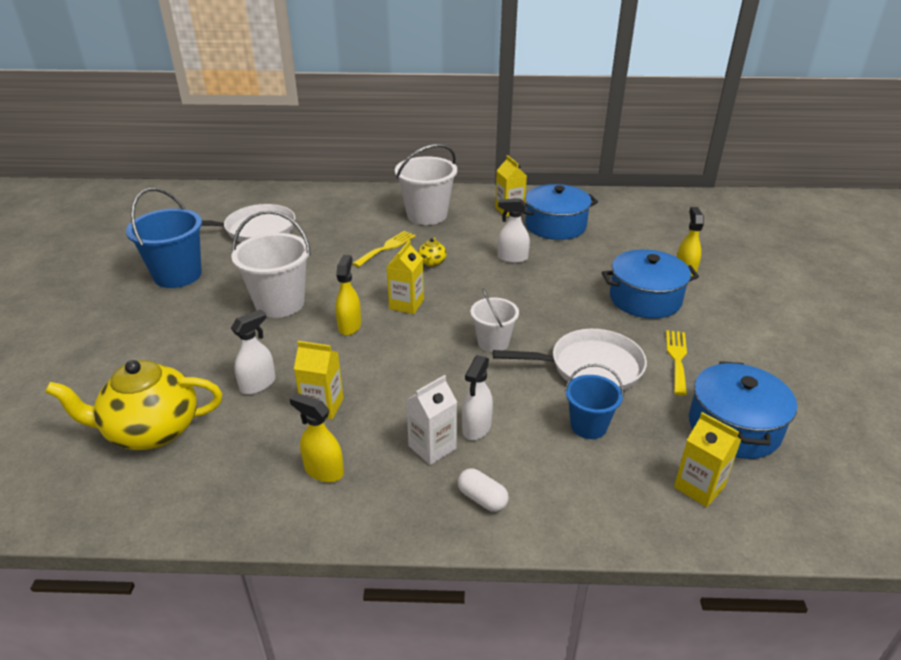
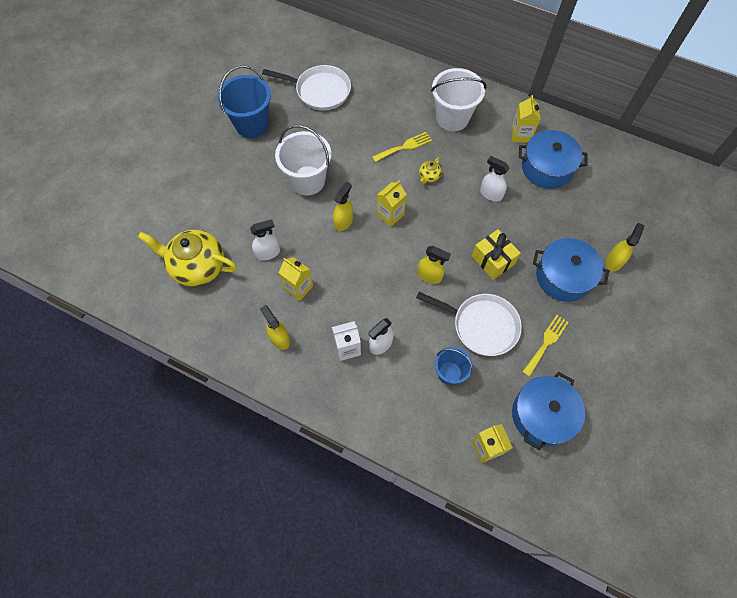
camera: 25 degrees right, 30 degrees up
(482, 498) = (357, 397): white capsule -> none
(493, 342) = (429, 276): white bucket -> yellow spray bottle
(557, 308) = (493, 260): none -> yellow gift

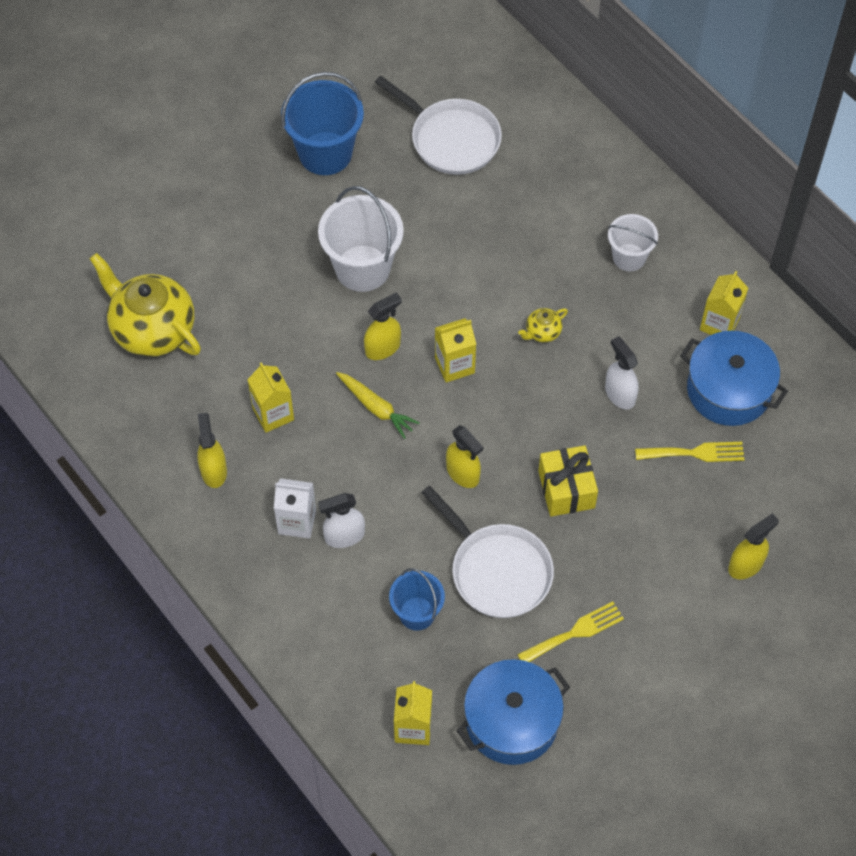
camera: 25 degrees right, 5 degrees down
(268, 253) = (255, 349): white spray bottle -> none
(358, 258) = (376, 408): none -> yellow carrot
(404, 147) = (531, 273): yellow fork -> yellow fork (695, 453)
(452, 118) = (629, 257): white bucket -> white bucket, size x0.60
(563, 277) = (655, 555): blue pot -> none

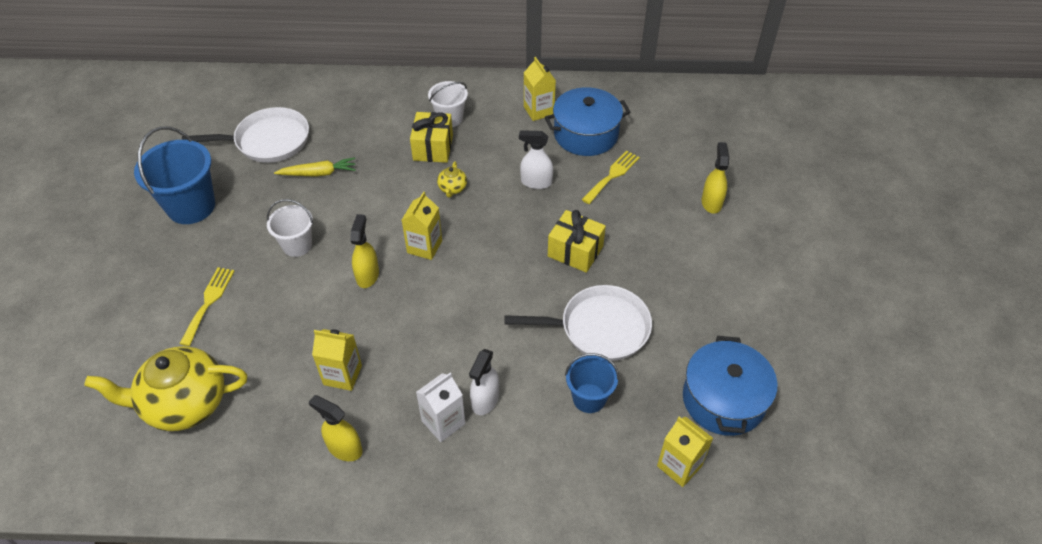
camera: 50 degrees left, 10 degrees down
(362, 268) = (297, 245): white bucket -> white bucket, size x0.60
(376, 408) = (407, 310): yellow carrot -> yellow carrot (318, 173)
(463, 473) = (508, 297): yellow spray bottle -> none
(575, 632) = (684, 317): yellow fork -> yellow fork (208, 302)
(576, 275) = (433, 148): none -> yellow gift

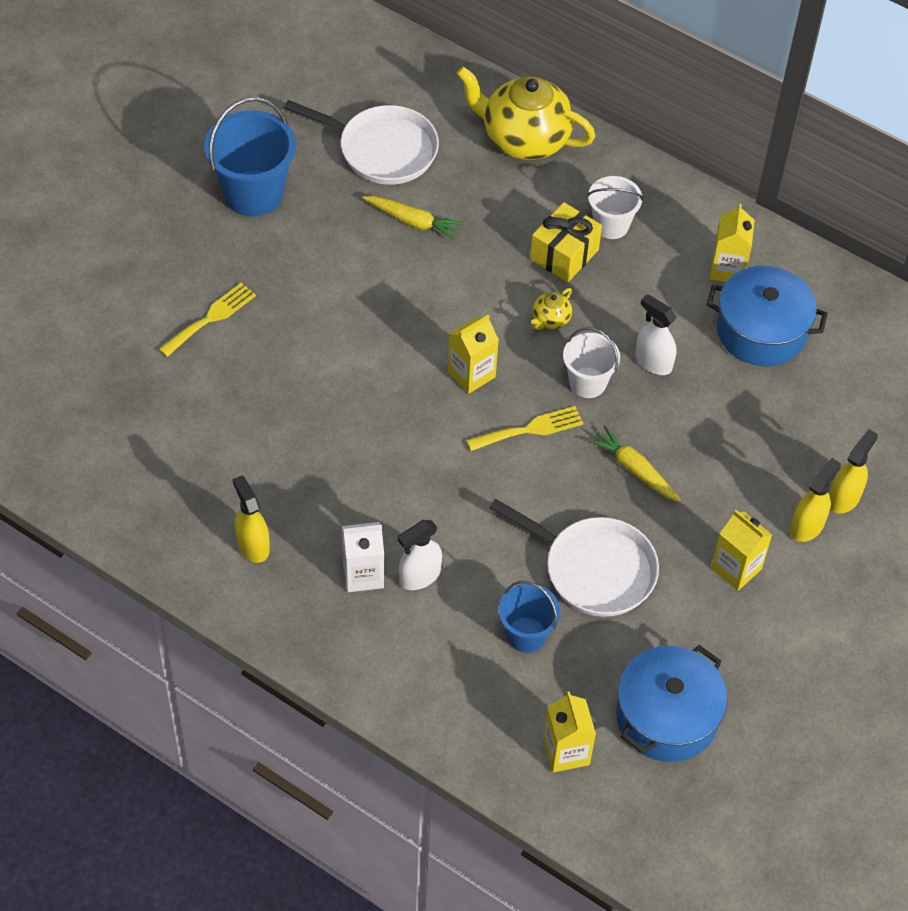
camera: 30 degrees right, 5 degrees up
(185, 404) = (131, 416): yellow teapot -> yellow teapot (524, 139)
(297, 245) = (337, 300): white bucket -> white bucket (587, 382)
(342, 375) = (296, 471): yellow carton -> yellow carton (736, 568)
(367, 275) = (389, 375): yellow spray bottle -> yellow spray bottle (807, 526)
(575, 251) = (634, 469): yellow gift -> yellow carrot
(612, 175) = (751, 401): yellow fork -> yellow fork (530, 429)

